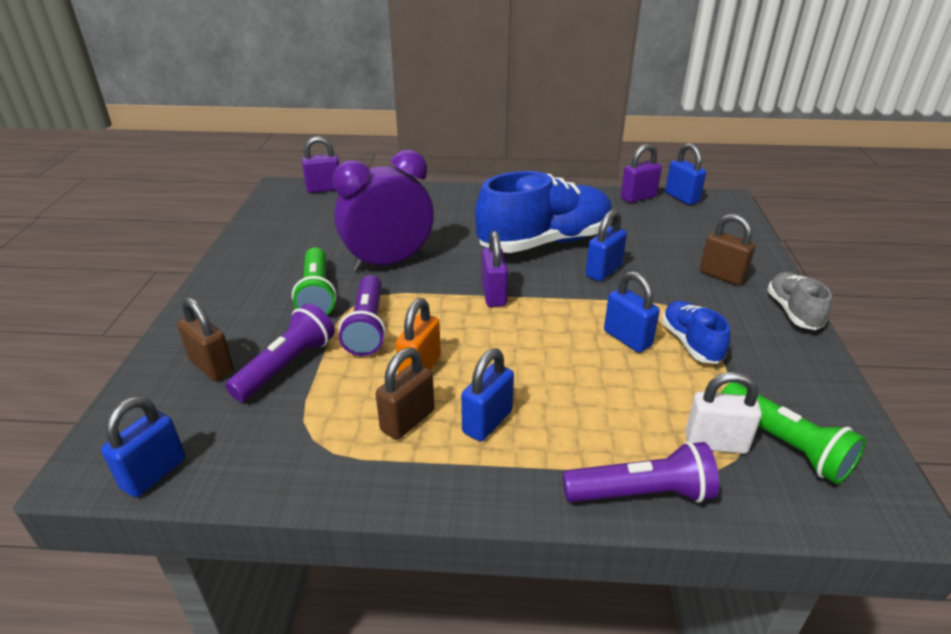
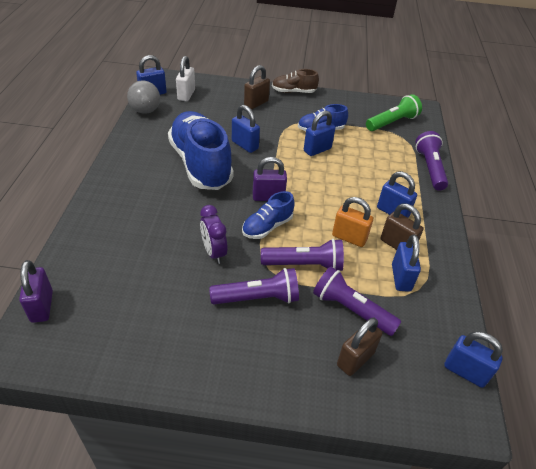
camera: 90 degrees left, 10 degrees up
(317, 294) = (257, 298): green flashlight -> purple flashlight
(337, 419) = (401, 278): none -> blue padlock
(388, 262) = (213, 252): purple clock -> purple clock, size x0.54
(435, 296) = (267, 227): none -> blue shoe
(638, 197) = (145, 111): purple padlock -> grey ball
(715, 443) = (394, 140): white padlock -> white padlock (186, 95)
(793, 312) = (293, 91): grey shoe -> brown shoe

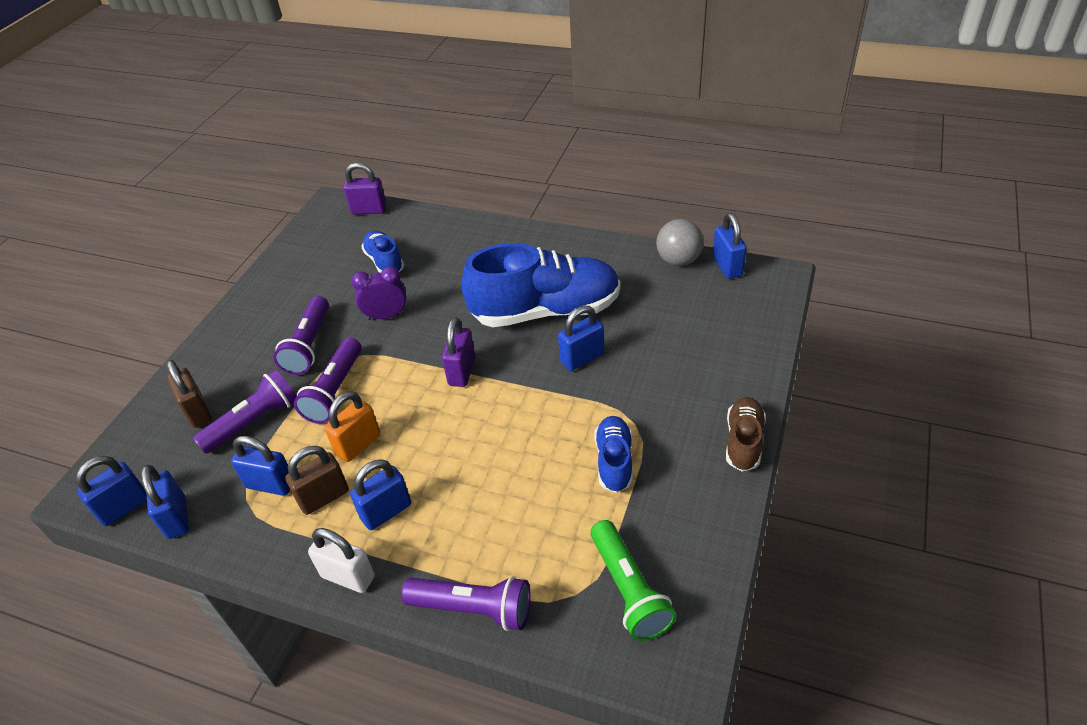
camera: 110 degrees right, 0 degrees up
(186, 95) = (724, 301): white padlock -> white padlock (348, 576)
(256, 103) = (700, 382): brown padlock -> none
(267, 227) = (408, 364): blue shoe -> blue shoe (384, 262)
(317, 150) = (557, 445): blue padlock -> blue padlock (177, 518)

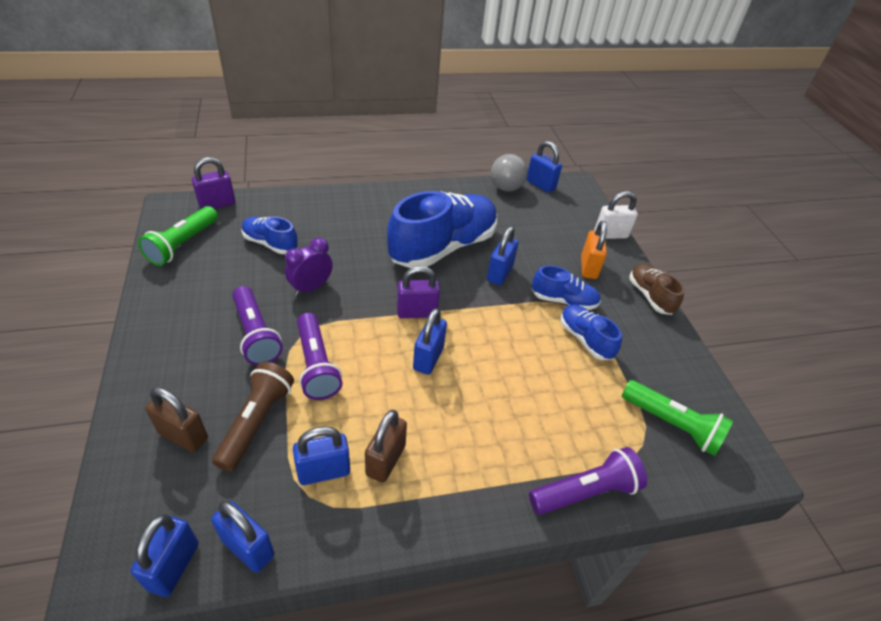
camera: 40 degrees left, 0 degrees up
(254, 422) = (256, 422): purple flashlight -> brown flashlight
(314, 243) = (183, 244): none -> green flashlight
(348, 576) = (466, 517): white padlock -> white padlock (610, 235)
(358, 444) = (378, 403): orange padlock -> orange padlock (588, 267)
(386, 511) = (451, 448): blue padlock -> blue padlock (428, 358)
(462, 371) = (417, 312): purple padlock -> purple padlock turned 75 degrees counterclockwise
(628, 411) = (563, 301): none -> blue shoe

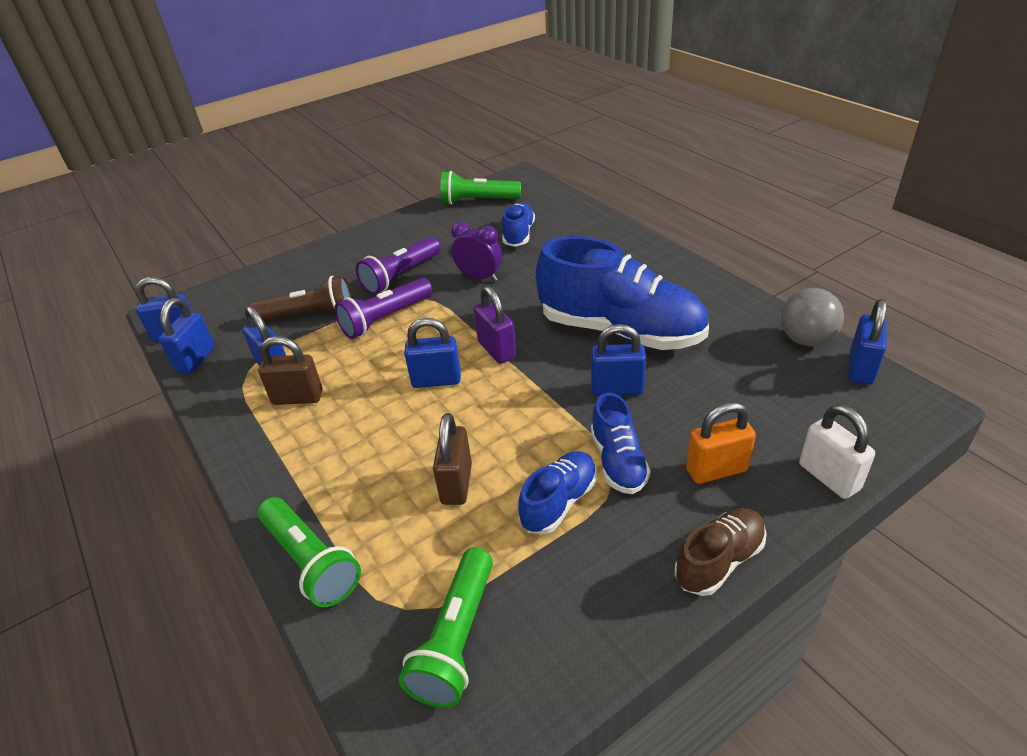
camera: 75 degrees right, 5 degrees down
(183, 436) = (282, 290): brown padlock -> brown padlock (456, 484)
(217, 204) = (544, 191): purple padlock -> none
(585, 491) = (311, 561): purple flashlight -> green flashlight

